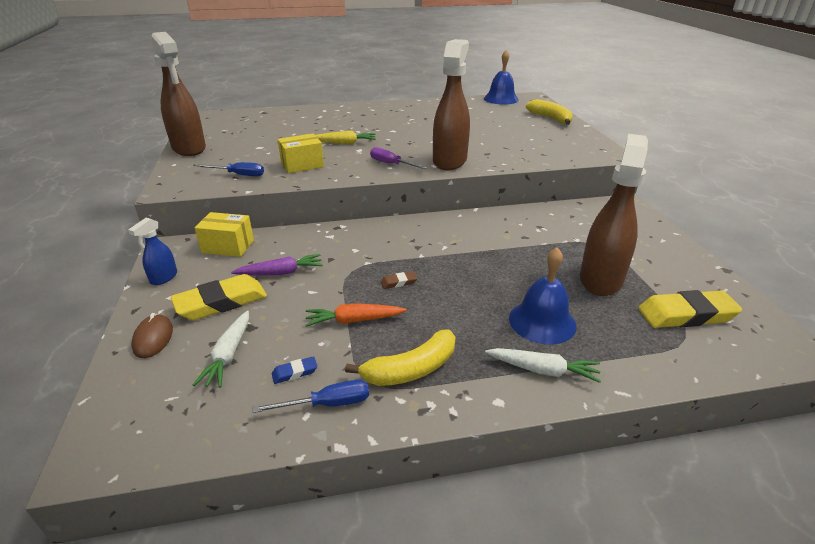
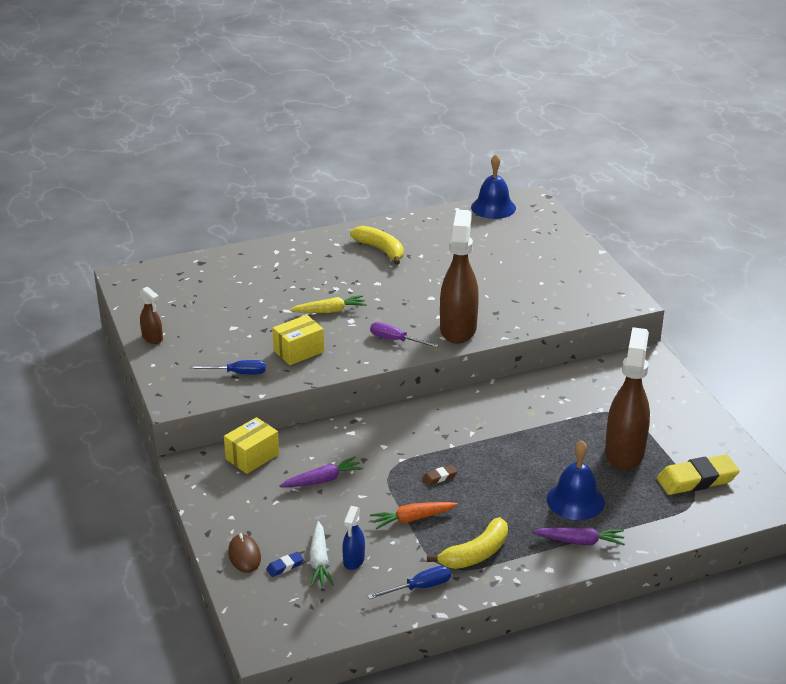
camera: 10 degrees left, 0 degrees up
(163, 278) = (211, 498): blue spray bottle -> blue spray bottle (353, 560)
(189, 149) = (152, 338): brown spray bottle -> brown spray bottle, size x0.47
(221, 302) = (284, 516): yellow eraser -> none
(228, 246) = (252, 457): yellow box -> yellow box turned 45 degrees counterclockwise
(295, 372) = (382, 568): blue eraser -> blue eraser (285, 566)
(543, 370) = (580, 541): white carrot -> purple carrot
(551, 118) = (559, 243): yellow banana -> yellow banana (381, 250)

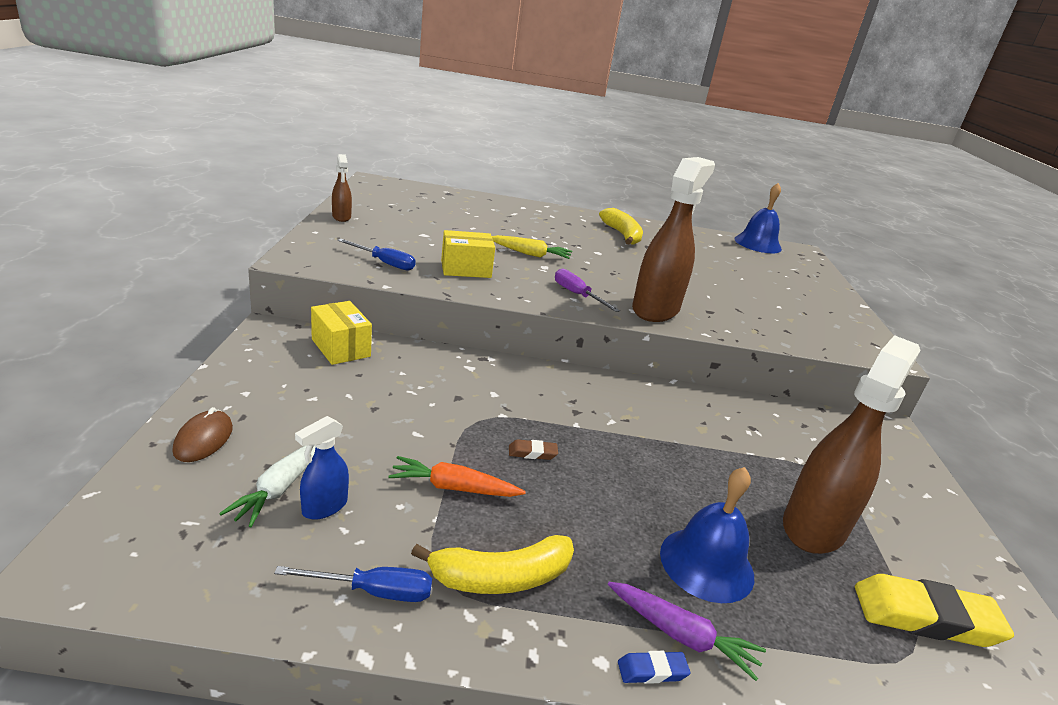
camera: 20 degrees right, 5 degrees down
(252, 457) = (341, 348): yellow box -> yellow box turned 75 degrees clockwise
(285, 566) = (232, 474): blue eraser -> blue eraser (652, 671)
(322, 480) = (389, 399): purple carrot -> none

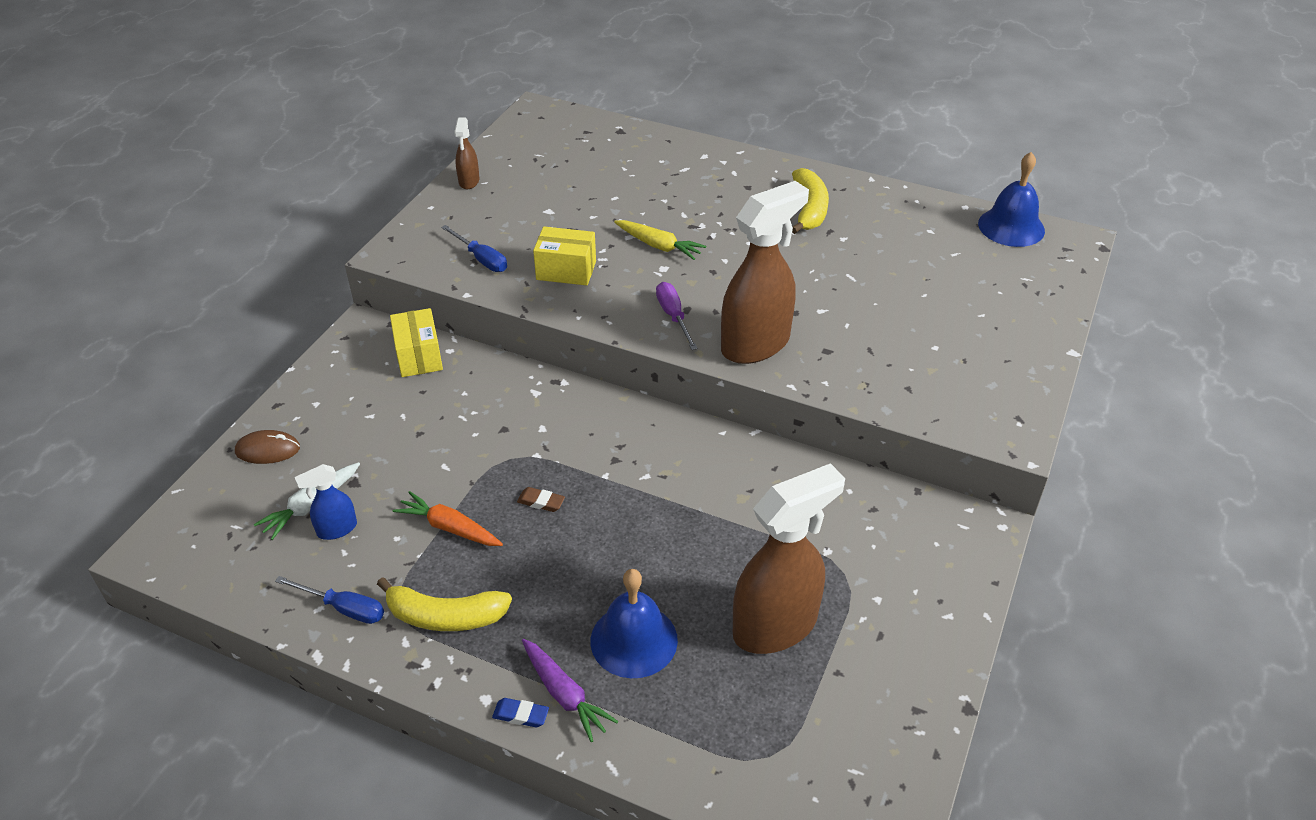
camera: 25 degrees right, 15 degrees up
(203, 439) = (267, 450): brown mouse -> brown mouse turned 60 degrees clockwise
(925, 617) = (812, 732): yellow eraser -> none

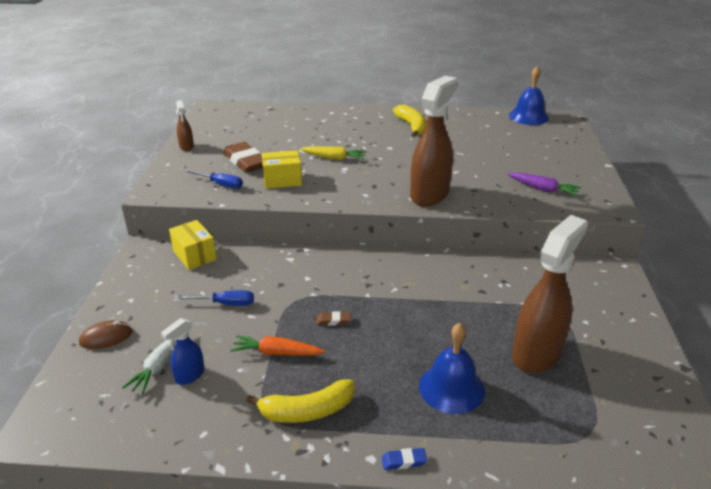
camera: 20 degrees left, 10 degrees down
(344, 608) = (224, 427): blue screwdriver -> blue screwdriver (225, 304)
(533, 225) = (245, 161): none -> brown eraser
(564, 694) = (426, 437): purple carrot -> purple carrot (543, 189)
(673, 316) = (368, 191): purple screwdriver -> none

